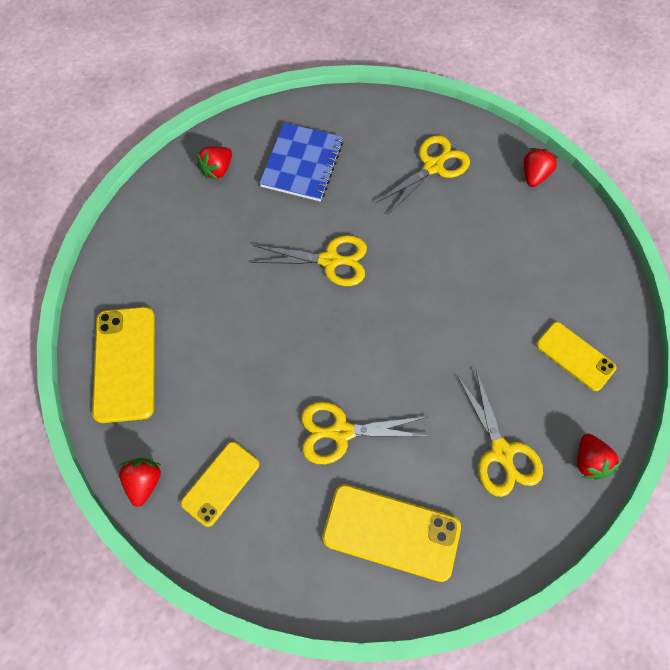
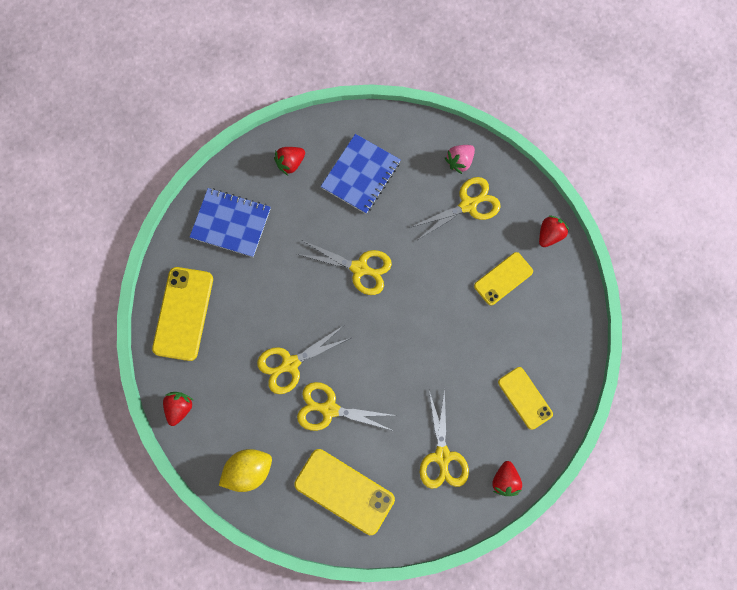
camera: 15 degrees right, 10 degrees up
(162, 248) = (231, 223): none -> blue notebook
(220, 483) = (233, 423): yellow phone -> yellow phone (503, 278)
(256, 539) = (248, 470): none -> yellow lemon
(276, 389) = (290, 364): none -> yellow scissors
(408, 126) = (459, 161): none -> pink strawberry

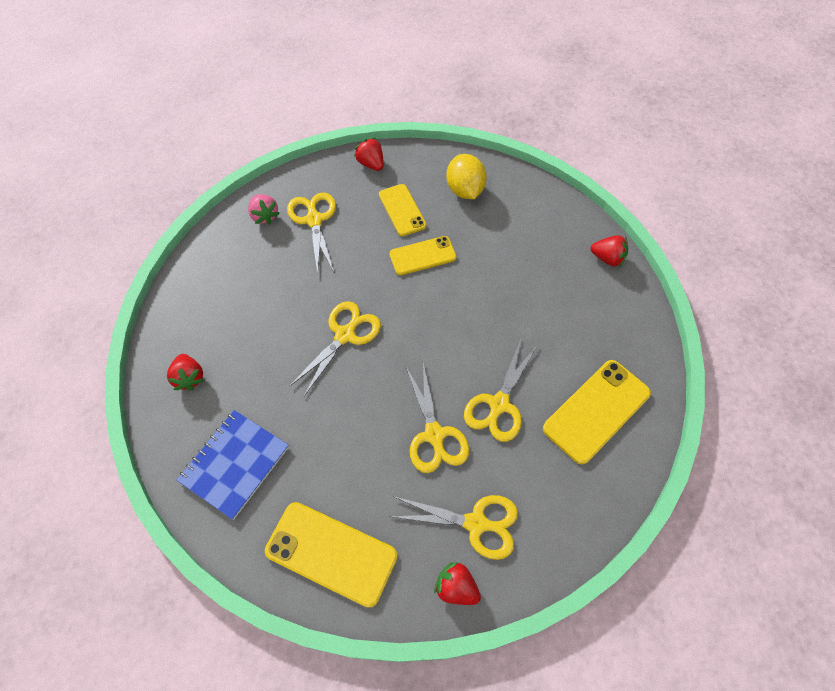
camera: 75 degrees left, 15 degrees down
(248, 470) = (554, 515): yellow lemon -> yellow lemon (465, 190)
(361, 175) = (237, 308): blue notebook -> none
(442, 456) = (573, 306): yellow scissors -> yellow scissors (476, 523)
(525, 398) = (528, 222): yellow phone -> yellow phone (422, 256)

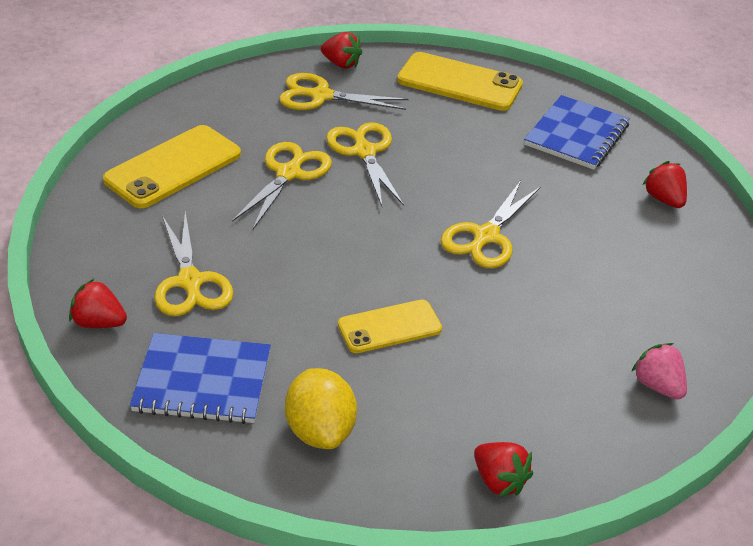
camera: 175 degrees right, 20 degrees down
(314, 220) = (573, 379): yellow scissors -> yellow scissors (190, 282)
(402, 210) = (429, 395): yellow phone -> none
(534, 218) = (202, 381): none -> blue notebook

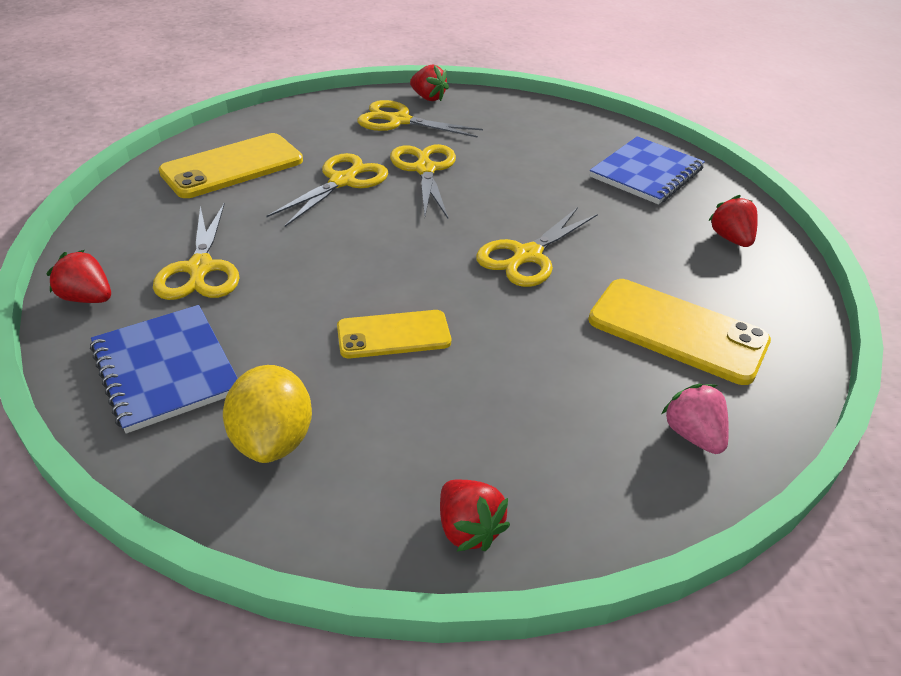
camera: 10 degrees right, 0 degrees up
(202, 381) = (166, 369): blue notebook -> blue notebook turned 45 degrees clockwise
(459, 83) = (538, 121): yellow phone -> yellow phone (677, 331)

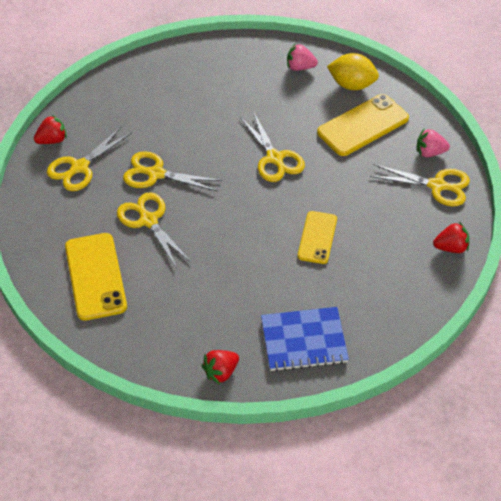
camera: 65 degrees left, 10 degrees up
(200, 268) = (215, 313): yellow scissors -> yellow scissors (437, 185)
(273, 439) = (373, 304): yellow lemon -> yellow lemon (352, 85)
(646, 173) = (217, 70): blue notebook -> none
(730, 239) = (300, 67): red strawberry -> pink strawberry

